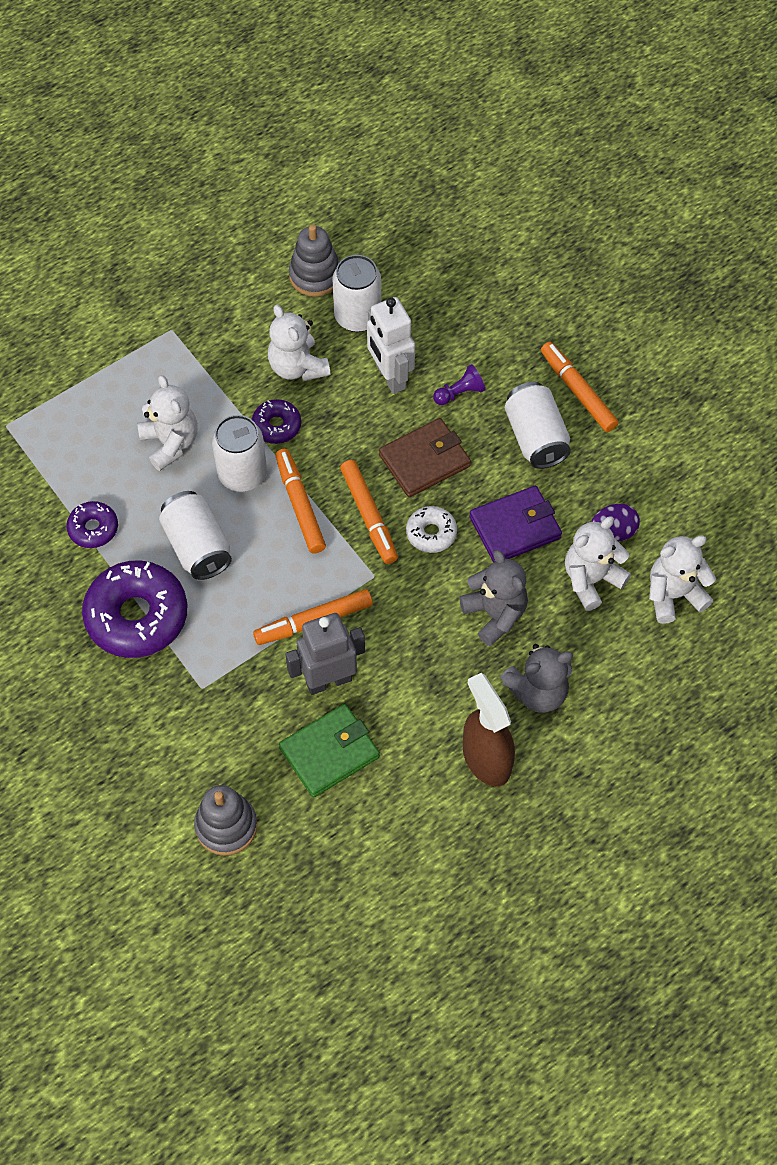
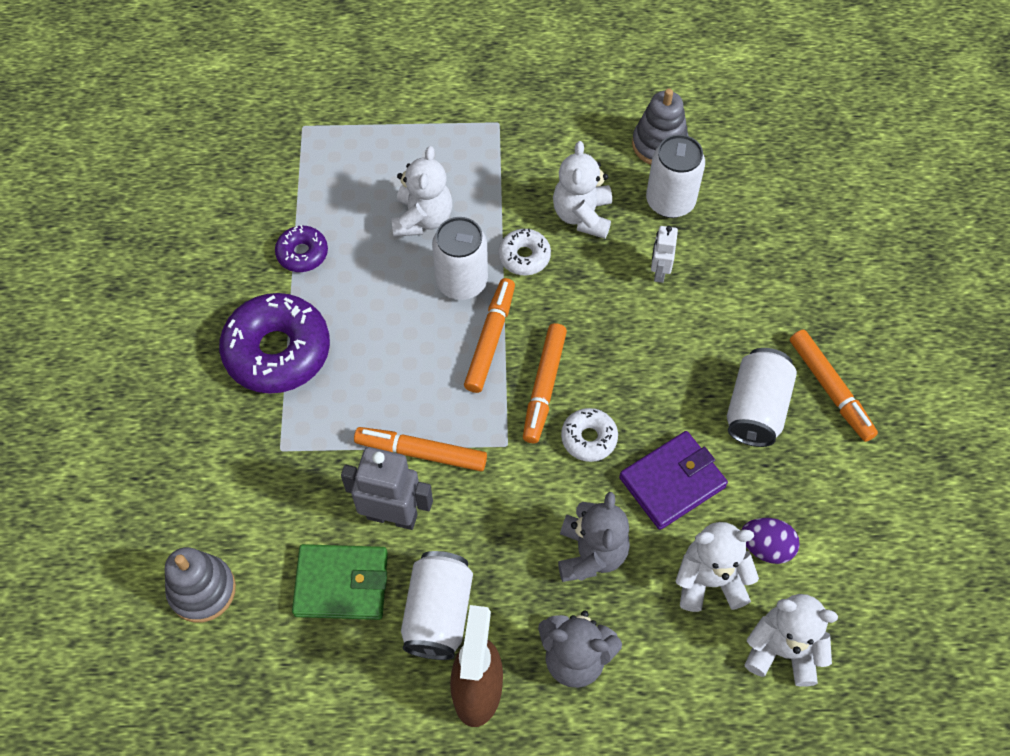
camera: 35 degrees right, 0 degrees up
(197, 547) = (374, 322): white can -> white can (438, 613)
(276, 426) = (524, 257): purple donut -> white donut
(390, 377) = (659, 272): white robot -> white robot, size x0.57
(424, 460) = (633, 367): brown wallet -> none
(459, 393) = (713, 324): purple pawn -> none
(515, 527) = (672, 482): purple wallet -> purple wallet turned 45 degrees counterclockwise
(578, 391) = (830, 389): orange marker -> orange marker turned 150 degrees clockwise

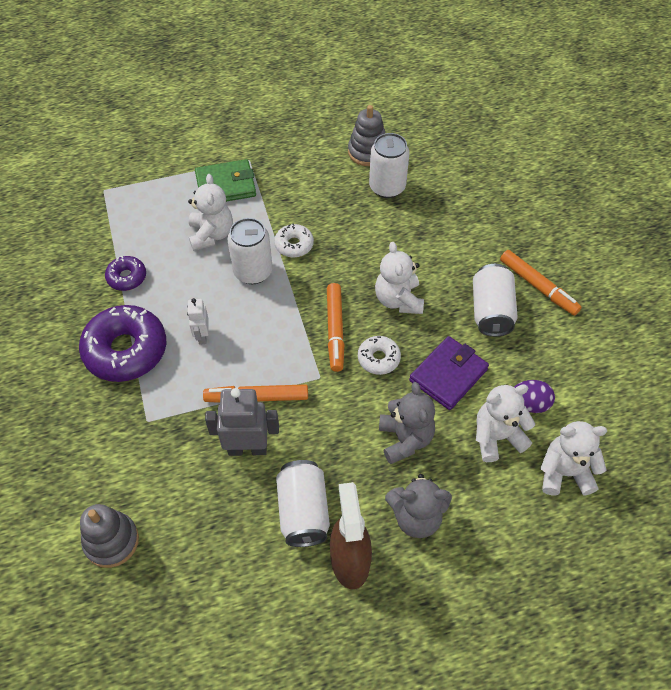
camera: 15 degrees left, 5 degrees down
(341, 584) = (222, 508): green wallet -> green wallet (226, 185)
(490, 339) = (286, 306): orange marker -> none
(582, 215) = (328, 209): white teddy bear -> white teddy bear (398, 300)
(659, 272) = (394, 235): white robot -> white robot (202, 336)

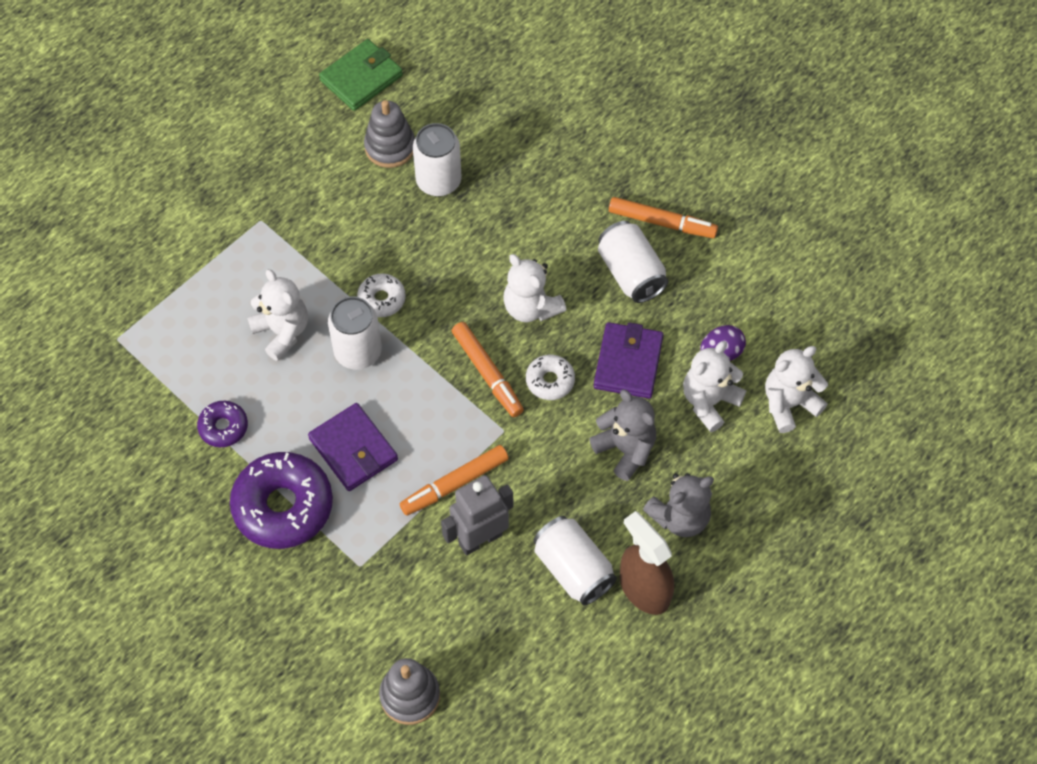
camera: 30 degrees left, 5 degrees up
(202, 336) = (353, 449): white robot -> purple wallet
(226, 185) = (256, 265): green wallet -> green wallet (361, 78)

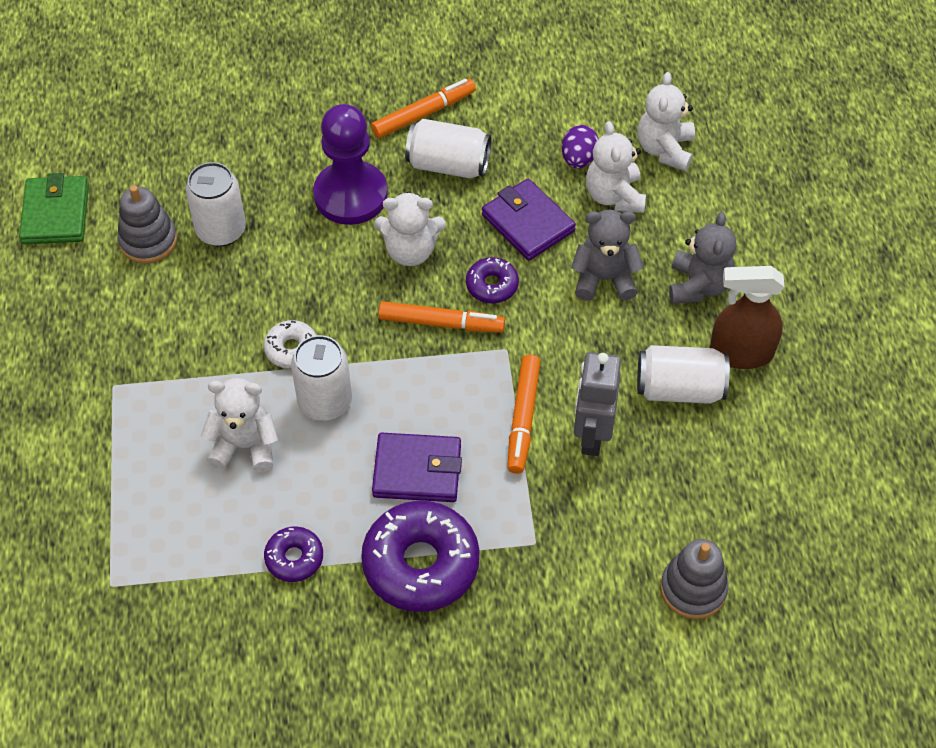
camera: 50 degrees left, 5 degrees down
(543, 234) = (350, 195): none -> purple pawn
(550, 381) = (492, 285): white donut -> purple donut

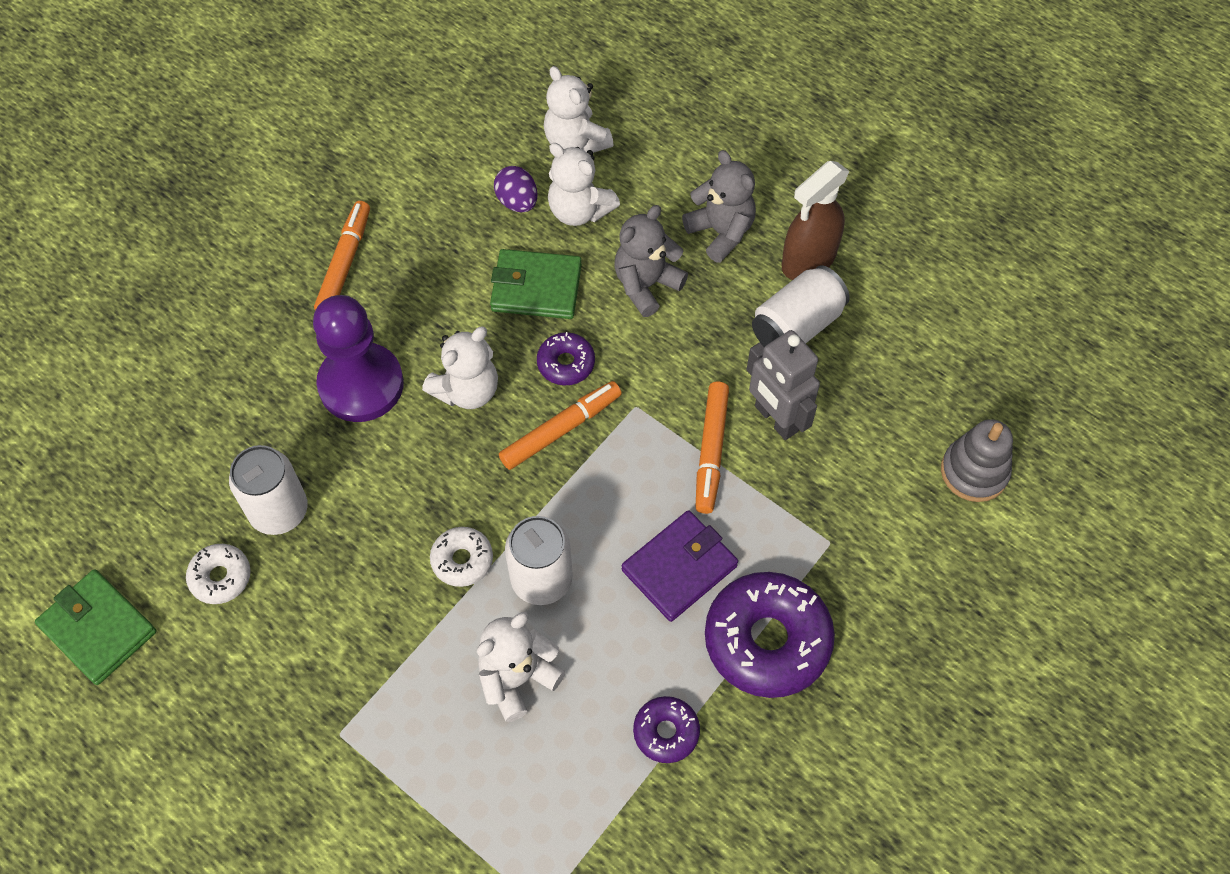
camera: 45 degrees left, 5 degrees up
(148, 241) = (220, 577): grey stacking toy -> white donut
(448, 165) = (416, 291): white can -> none
(523, 418) = (711, 451): orange marker -> orange marker turned 45 degrees clockwise
(528, 223) = (536, 288): purple wallet -> green wallet

